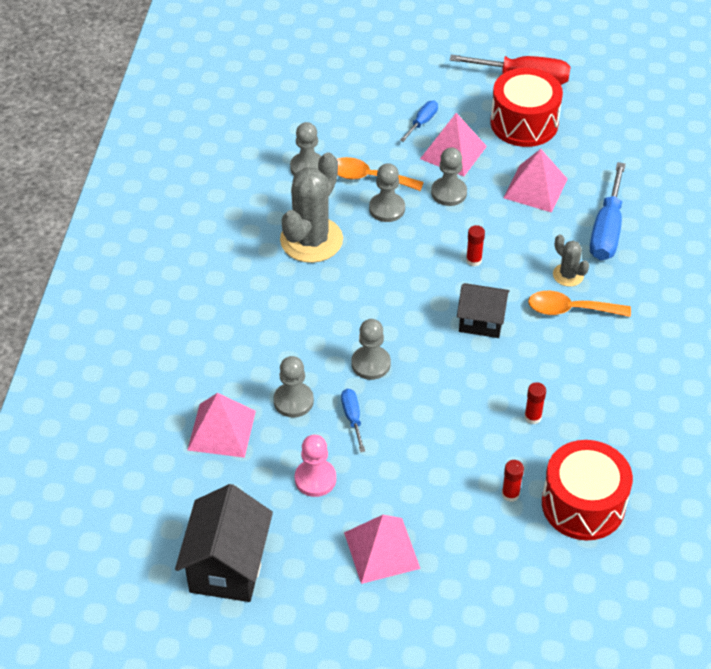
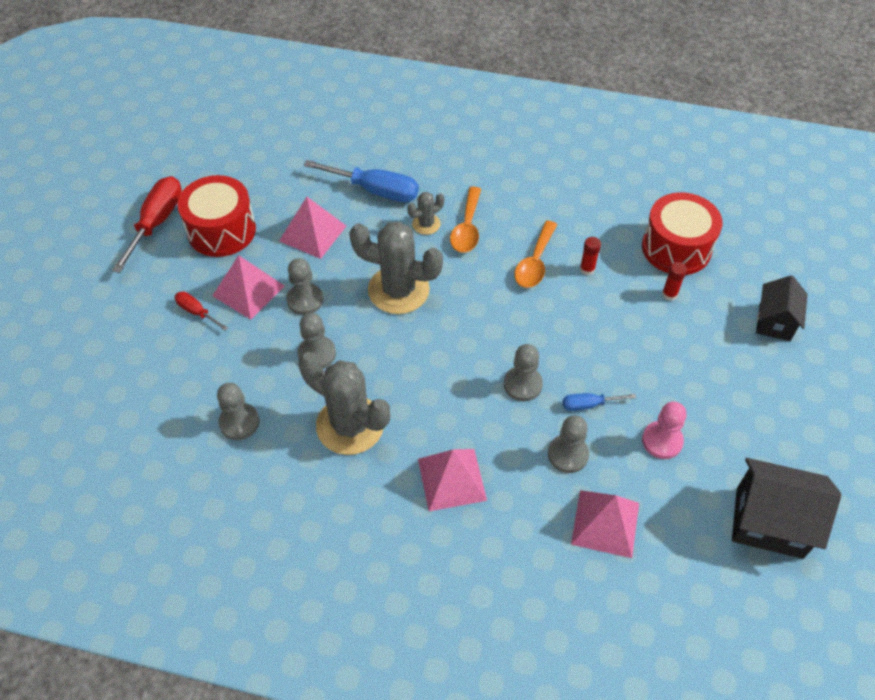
camera: 85 degrees left, 5 degrees up
(369, 177) = (268, 366): orange spoon -> orange spoon (535, 262)
(382, 550) = (736, 393): pink pyramid -> pink pyramid (452, 479)
(422, 122) = (197, 312): blue screwdriver -> red screwdriver
(473, 260) = (398, 290): red glue stick -> grey cactus
(481, 321) = (476, 293): black house -> black house (774, 322)

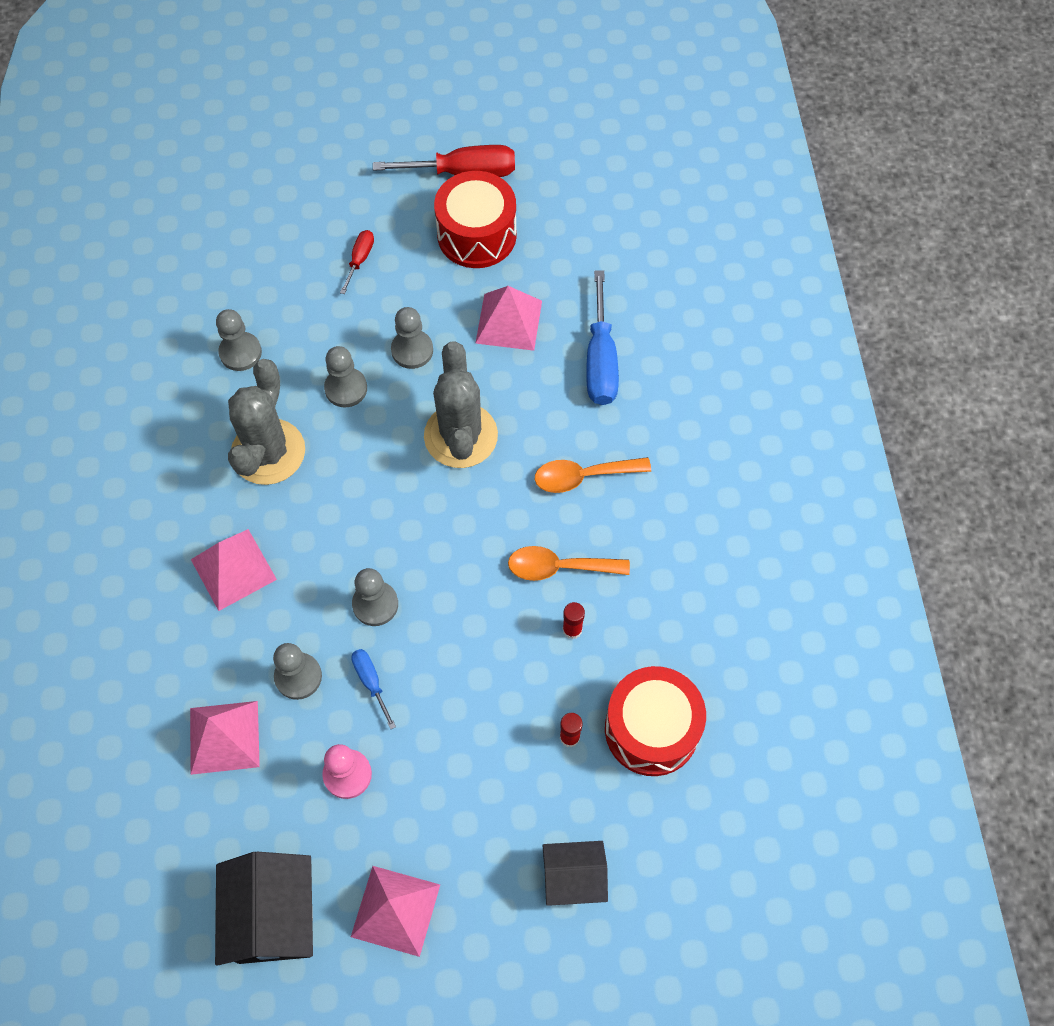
camera: 70 degrees right, 10 degrees up
(248, 291) = (404, 293): pink pyramid -> pink pyramid (395, 910)
(426, 224) = (570, 431): grey cactus -> none

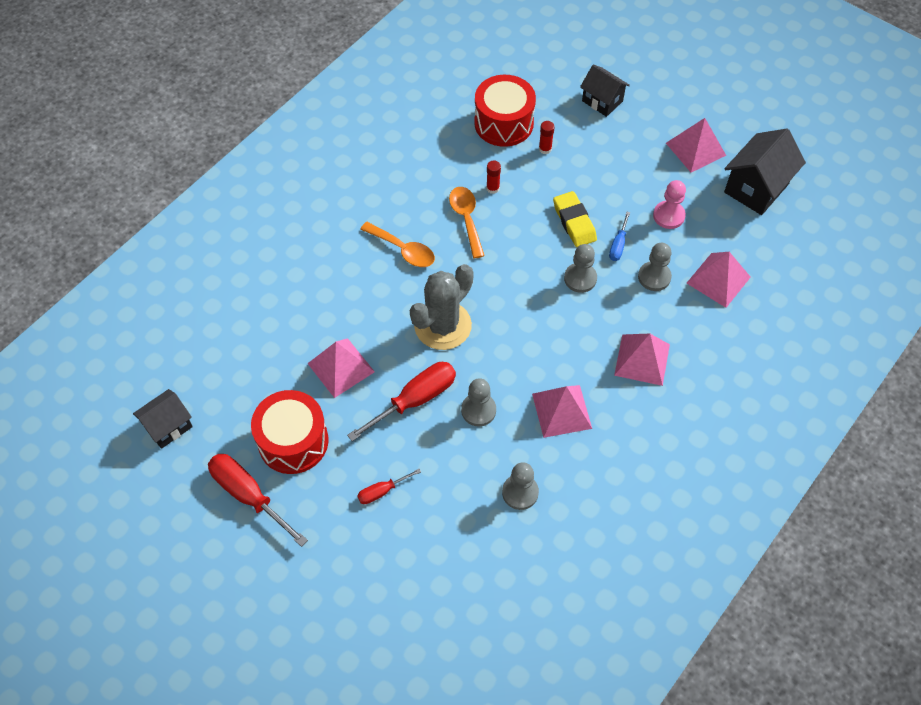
camera: 135 degrees left, 5 degrees down
(268, 452) = (562, 411): grey cactus -> pink pyramid
(412, 350) = (415, 400): grey pawn -> red screwdriver
(444, 667) = (574, 222): none -> yellow eraser
(559, 567) = (466, 219): orange spoon -> orange spoon turned 150 degrees counterclockwise
(589, 164) = (168, 426): none -> black house
(600, 360) = (319, 300): blue screwdriver -> none

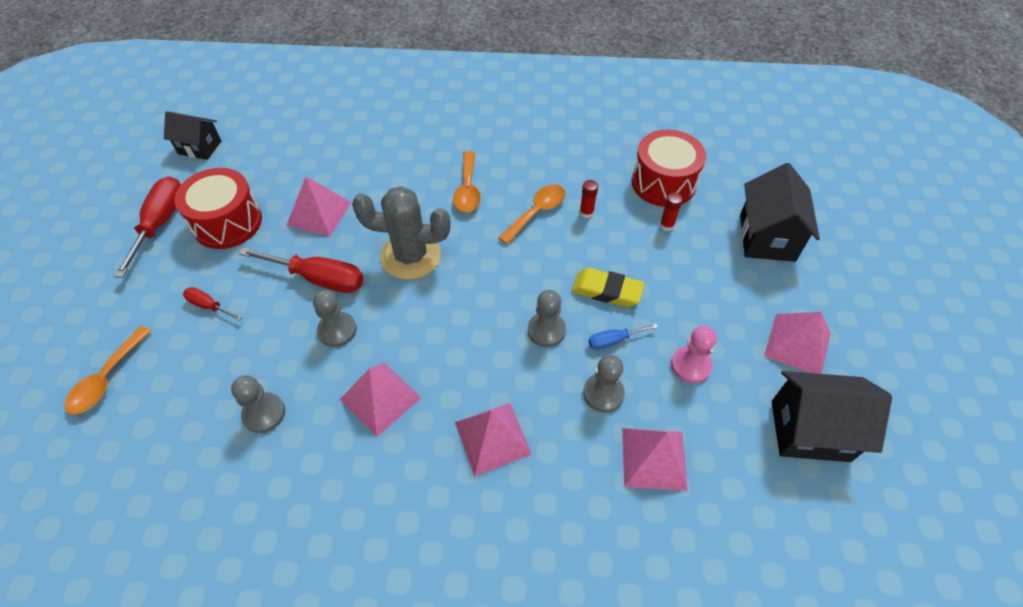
camera: 55 degrees right, 5 degrees down
(403, 593) = (107, 378): none -> orange spoon
(574, 222) = (607, 291): yellow eraser -> yellow eraser turned 75 degrees clockwise
(602, 101) = (767, 237): black house -> black house, size x1.56

